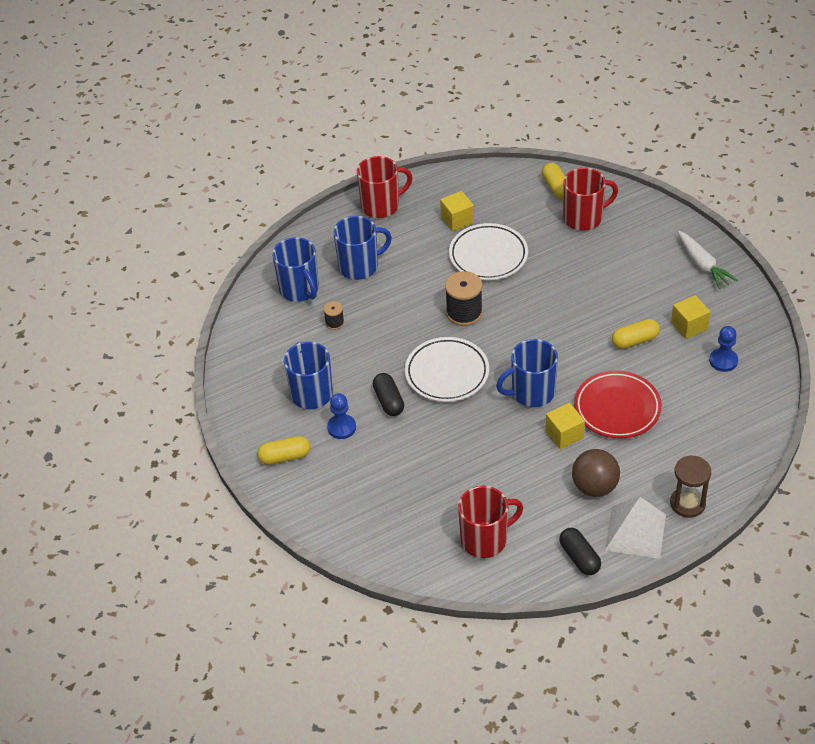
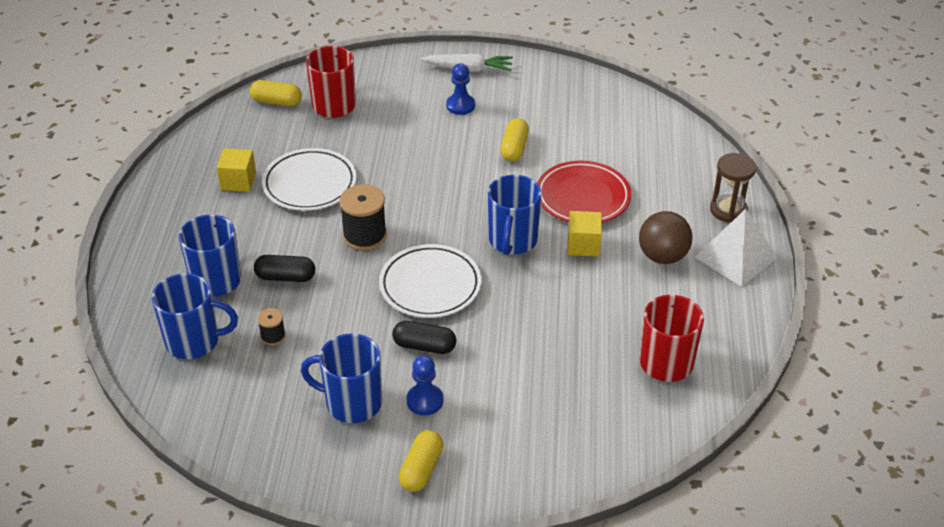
camera: 60 degrees left, 5 degrees down
(381, 206) = (152, 223): red mug -> none
(579, 557) = (738, 307): black capsule -> black capsule (285, 277)
(689, 326) = (529, 110): yellow cube -> none
(723, 361) = (587, 112): blue pawn -> blue pawn (460, 105)

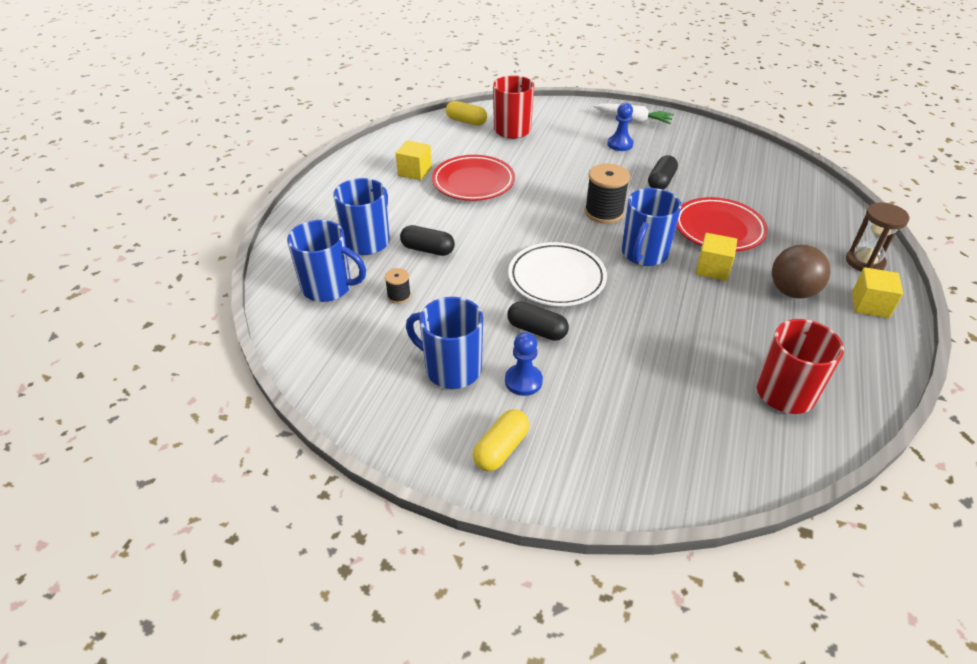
camera: 15 degrees right, 0 degrees up
(310, 184) = (473, 182): white plate -> red plate
(364, 236) = (508, 228): black spool -> black spool (604, 212)
(514, 148) = (661, 182): yellow capsule -> black capsule
(735, 257) = (870, 305): white pyramid -> yellow cube

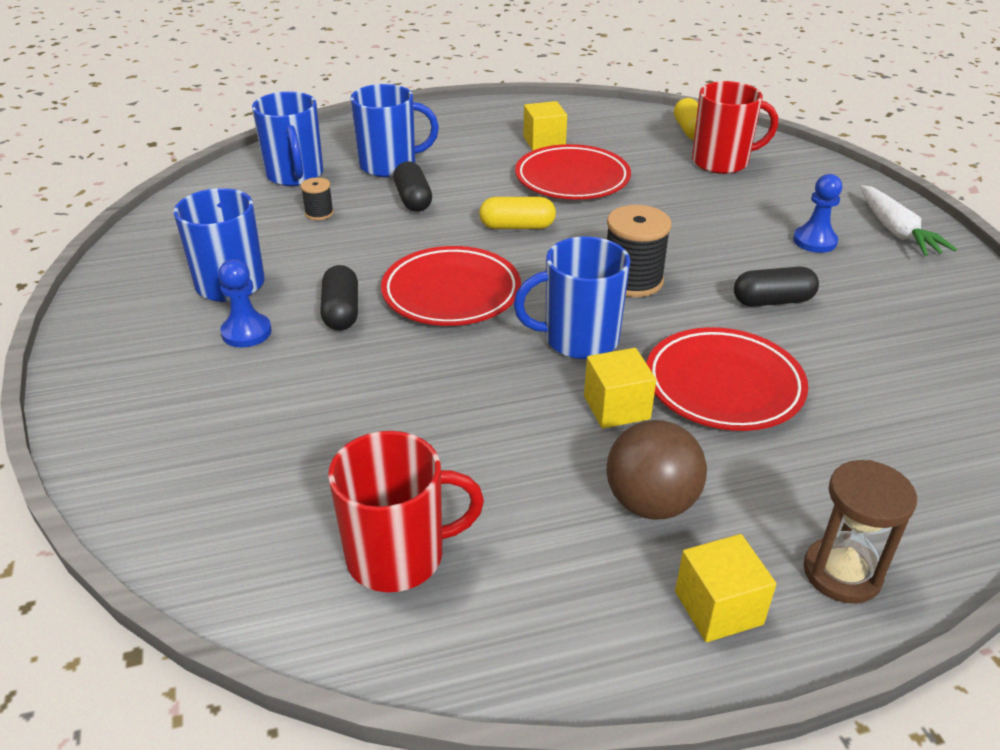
camera: 55 degrees right, 5 degrees down
(501, 449) = (130, 355): yellow capsule -> yellow capsule (517, 226)
(556, 278) = (451, 293): white plate -> red plate

